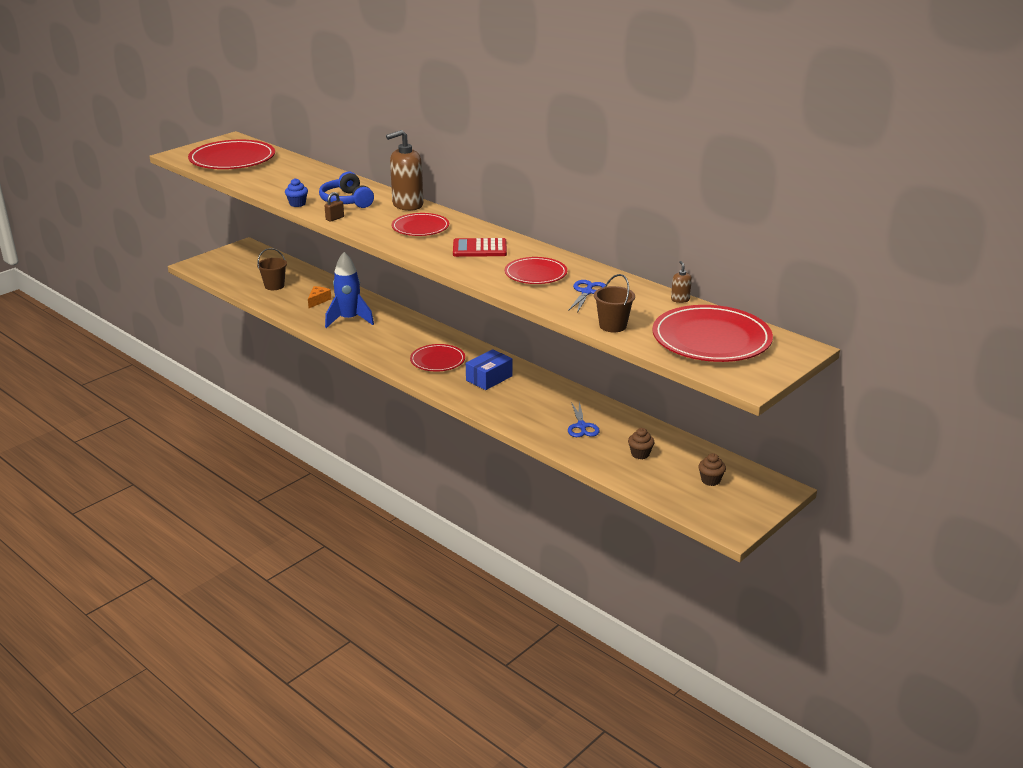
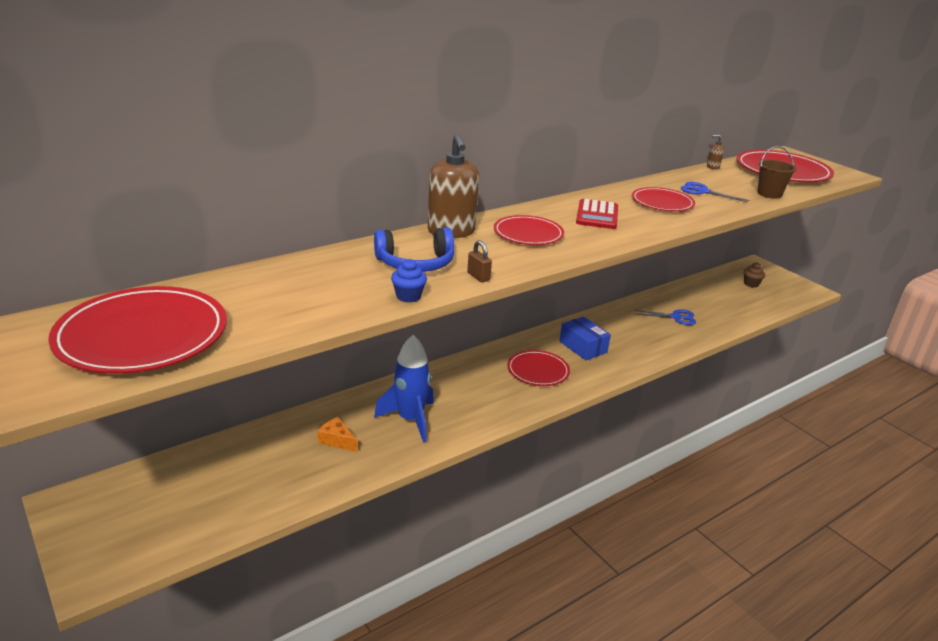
camera: 80 degrees left, 0 degrees up
(274, 286) = (258, 479): brown bucket -> none
(640, 454) = (718, 302): brown cupcake -> none

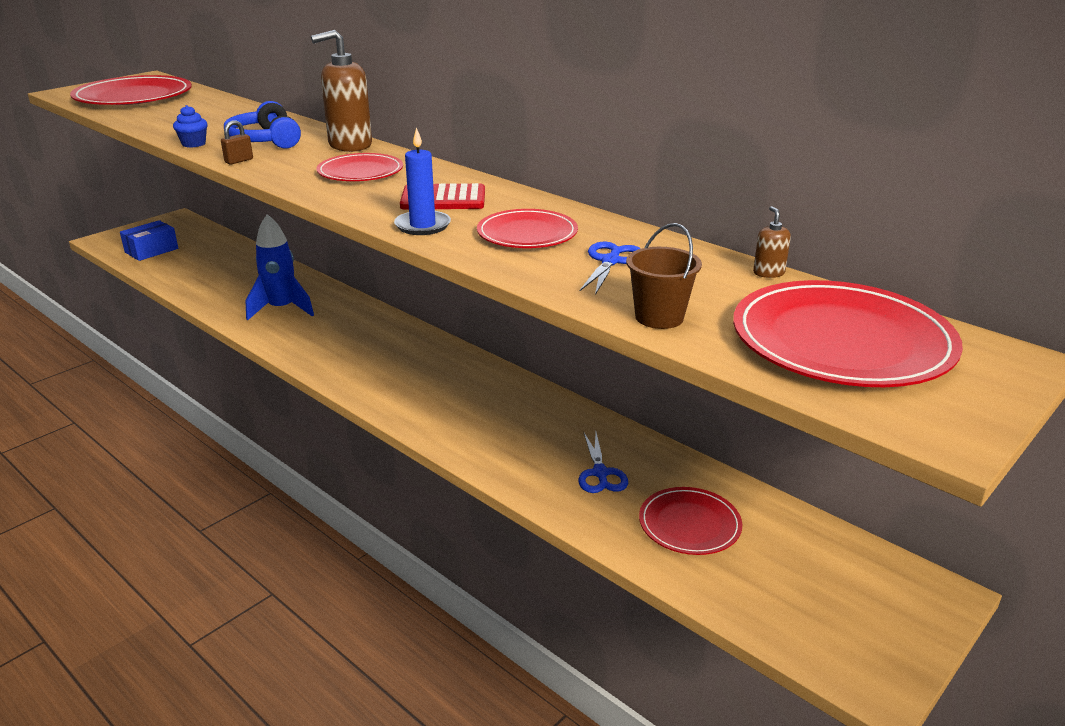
camera: 80 degrees right, 0 degrees up
(337, 440) = (247, 284): orange cheese -> none
(538, 371) = (393, 366): red plate -> red plate (689, 524)
(583, 347) = (463, 394): blue box -> blue box (151, 250)
(648, 226) = (422, 226): none -> blue candle
(751, 284) = (818, 576): brown cupcake -> none

